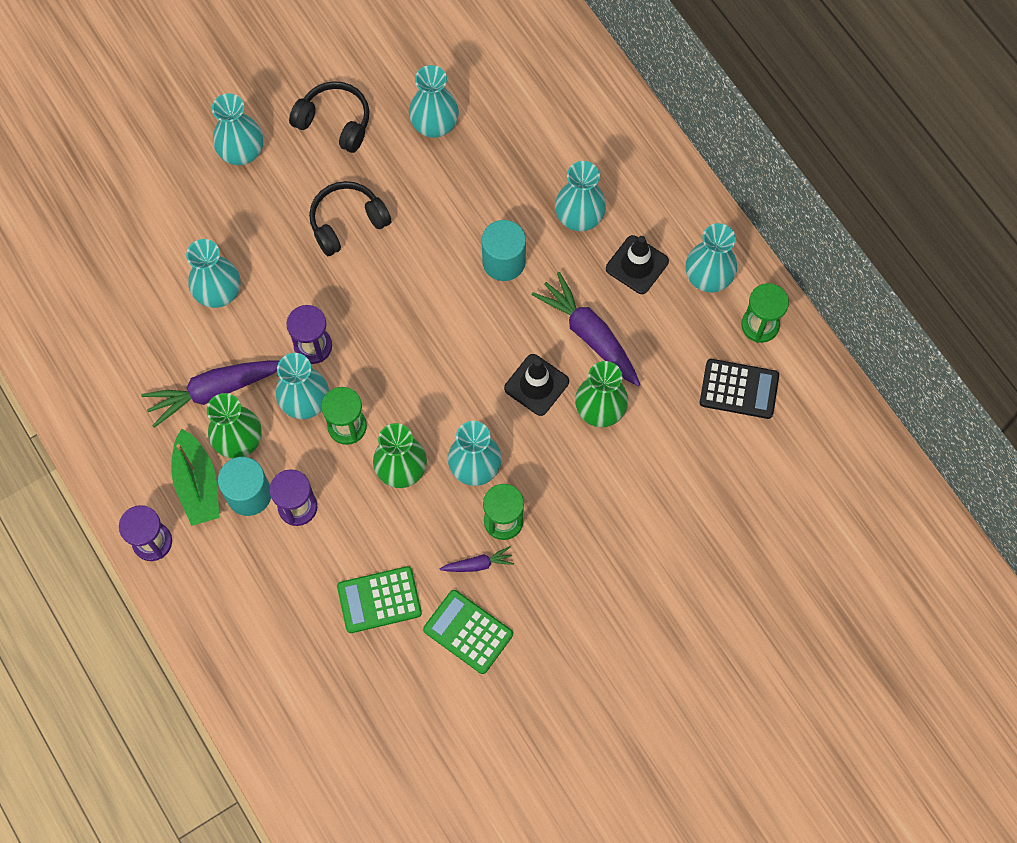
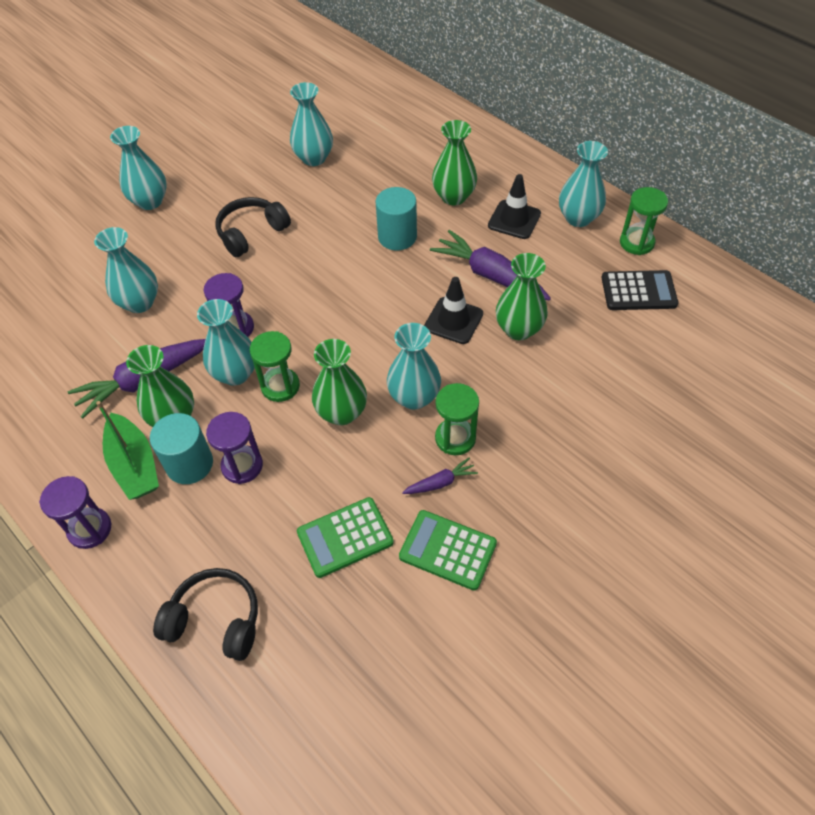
camera: 10 degrees left, 15 degrees down
(335, 122) = (228, 169): black headphones -> black headphones (215, 620)
(579, 217) = (453, 197): turquoise vase -> green vase

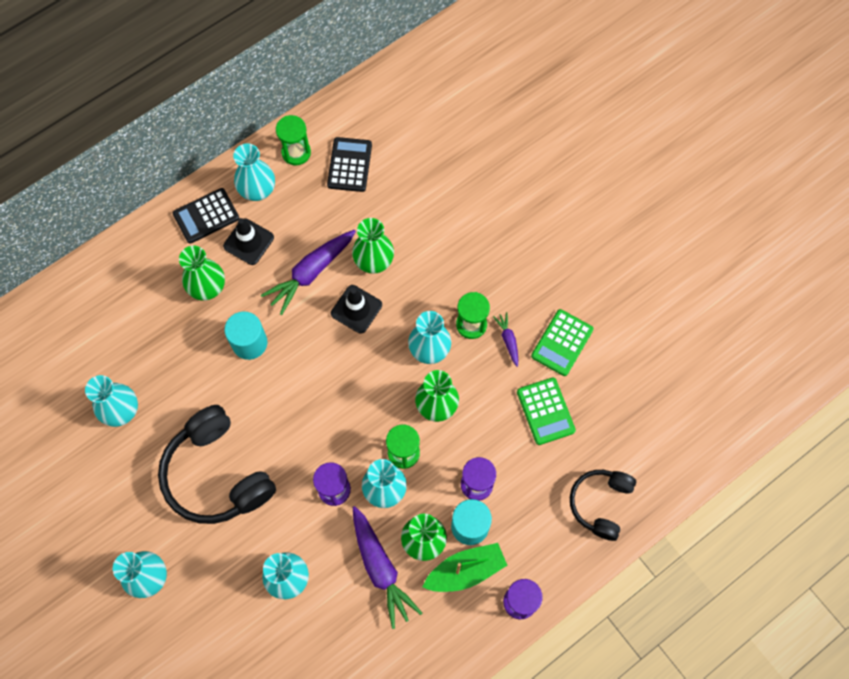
camera: 85 degrees left, 15 degrees up
(251, 233) = (217, 474): black headphones -> black headphones, size x1.65
(534, 184) = (206, 216): none -> black calculator

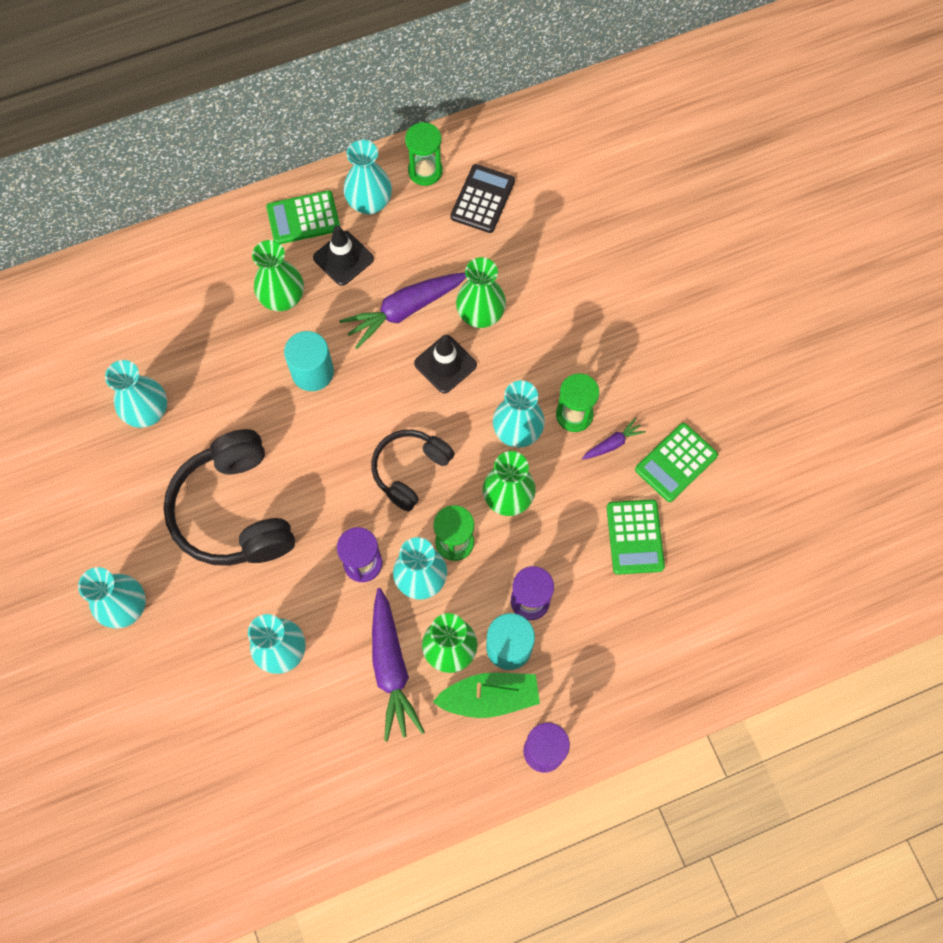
camera: 15 degrees right, 0 degrees up
(206, 216) = (303, 218): black calculator -> green calculator
(508, 340) = (612, 443): purple carrot -> purple carrot turned 60 degrees clockwise
(600, 503) = (671, 662): black headphones -> black headphones (410, 470)

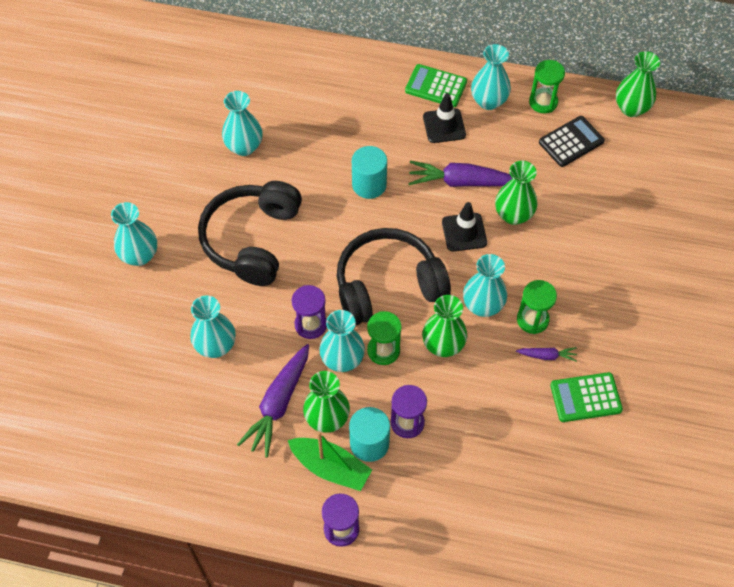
camera: 35 degrees right, 10 degrees down
(282, 298) = (384, 128): green vase -> green vase (631, 108)
(410, 470) = (387, 285): black headphones -> black headphones, size x1.65
(635, 537) = (516, 429): green calculator -> none

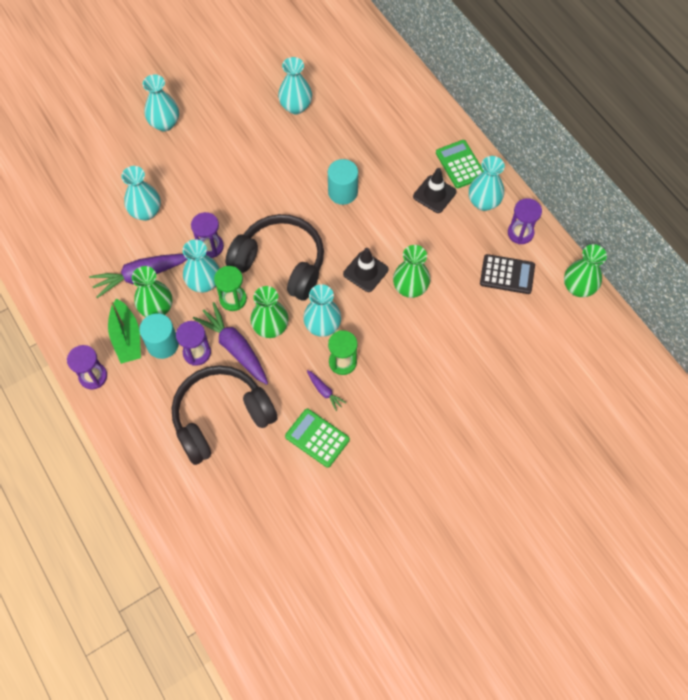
camera: 45 degrees right, 5 degrees up
(252, 240) = (235, 167): black headphones -> black headphones (221, 417)
(461, 182) = (402, 239): purple carrot -> purple carrot (234, 347)
(543, 102) = (520, 233): green hourglass -> purple hourglass

